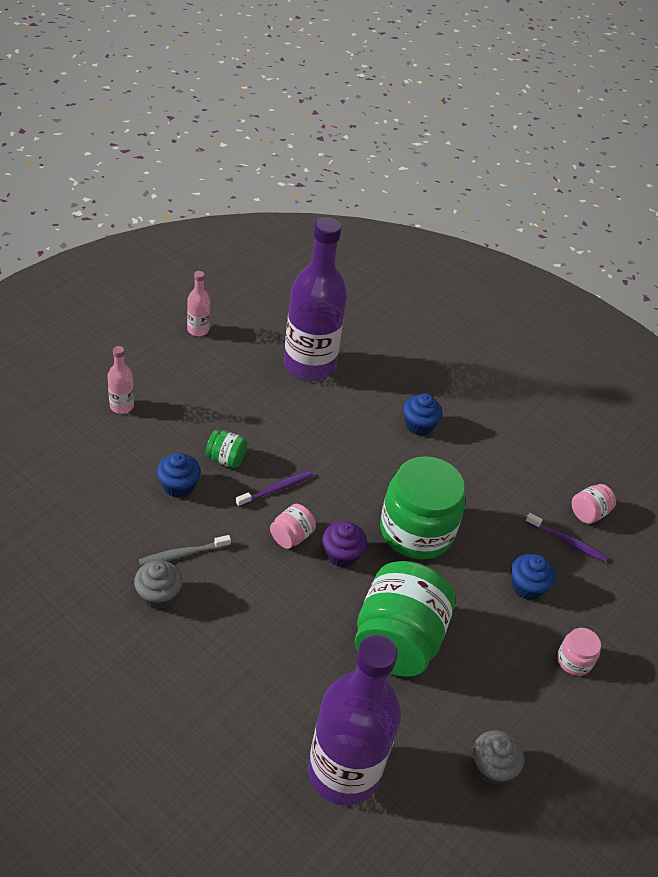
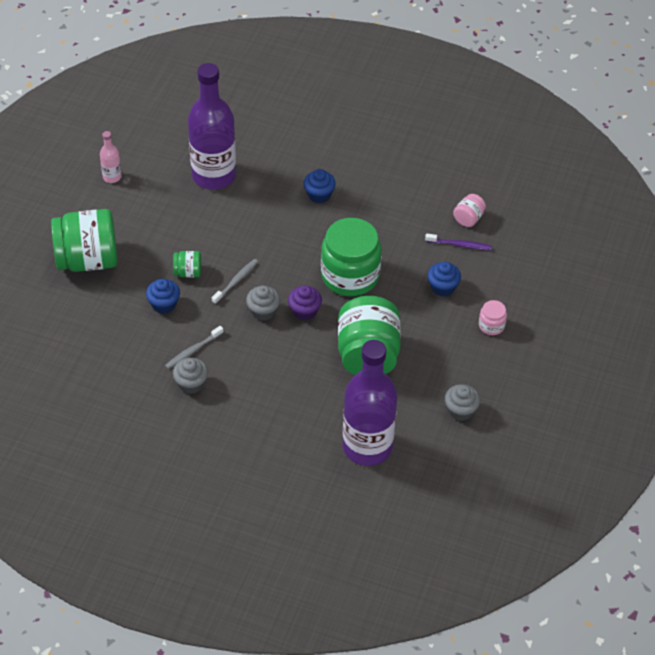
camera: 15 degrees left, 5 degrees up
(121, 406) = (88, 260): pink bottle -> green jar
(276, 489) = (236, 281): purple toothbrush -> grey toothbrush
(291, 536) = (263, 311): pink jar -> grey cupcake

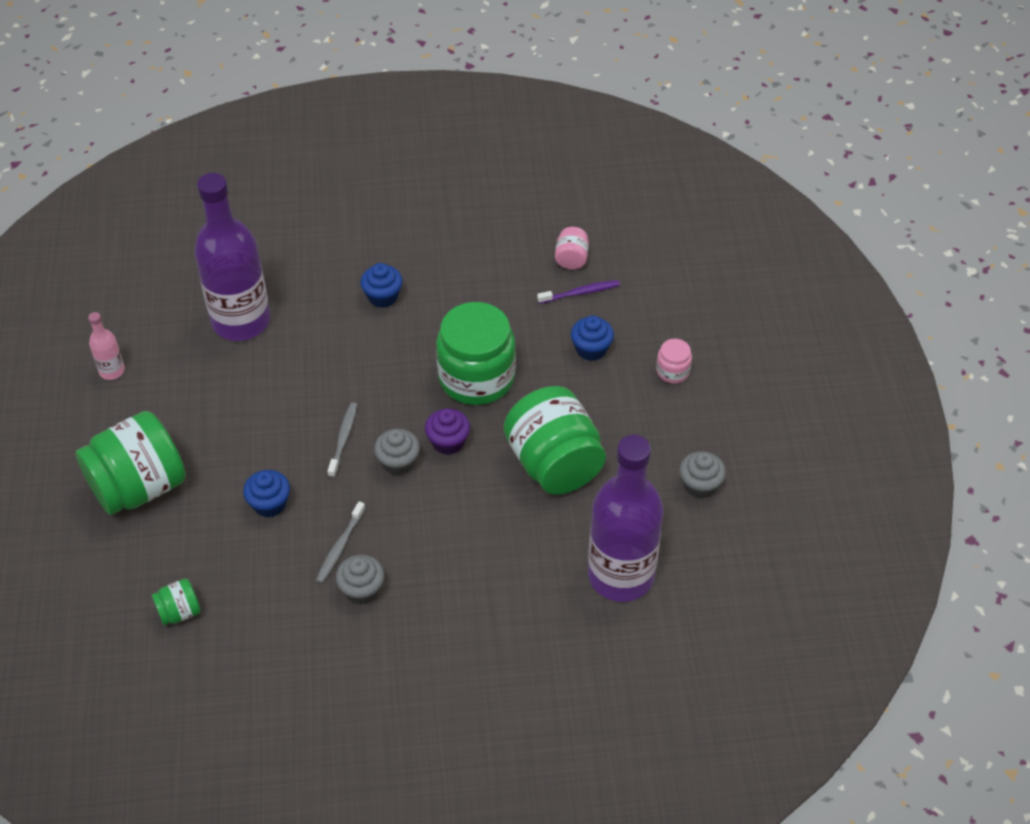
camera: 25 degrees left, 0 degrees up
(188, 272) = (277, 452): green jar -> green jar (179, 612)

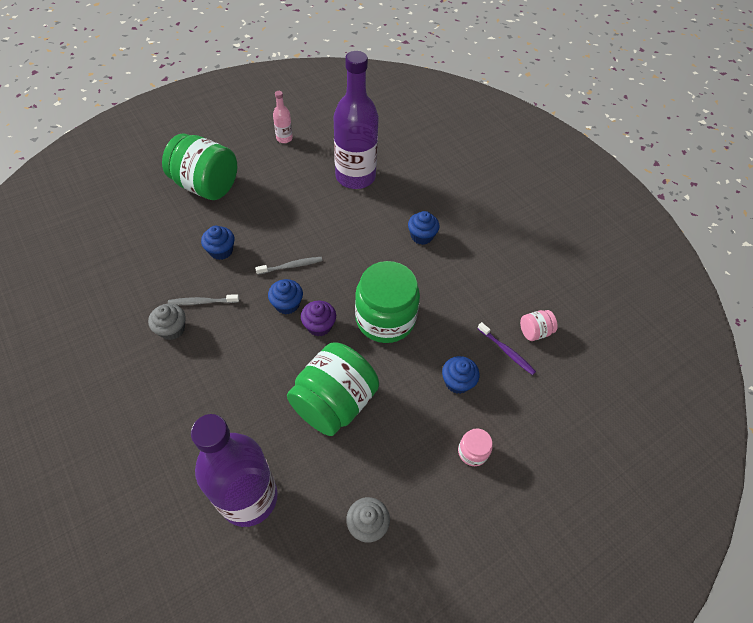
camera: 60 degrees right, 5 degrees up
(179, 612) = (122, 243): green jar -> none
(398, 462) = (287, 304): grey cupcake -> blue cupcake

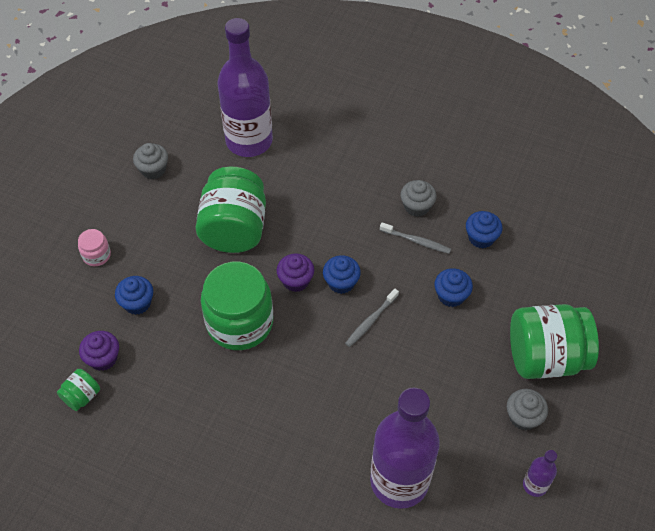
camera: 150 degrees right, 0 degrees up
(202, 302) = (416, 241): grey toothbrush -> grey toothbrush turned 60 degrees clockwise
(255, 167) = (523, 417): none -> grey cupcake
(284, 138) = (535, 485): pink bottle -> purple bottle
(421, 236) = (263, 442): blue cupcake -> blue cupcake (481, 238)
(506, 351) = (103, 358): purple toothbrush -> purple cupcake
(534, 332) = (82, 396): pink jar -> green jar

